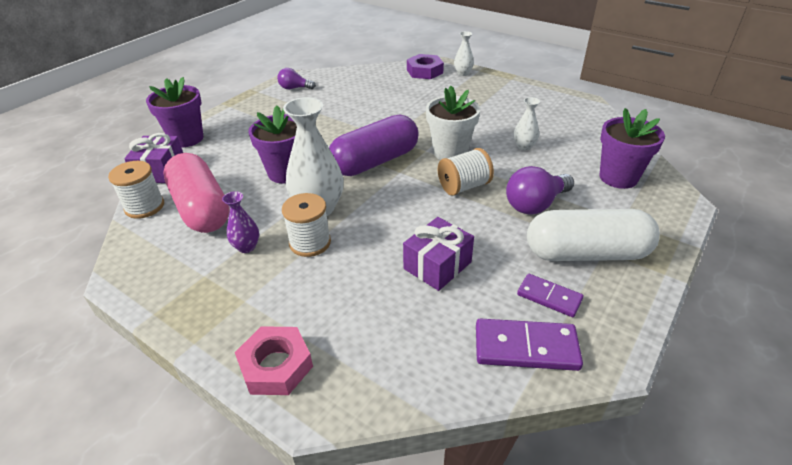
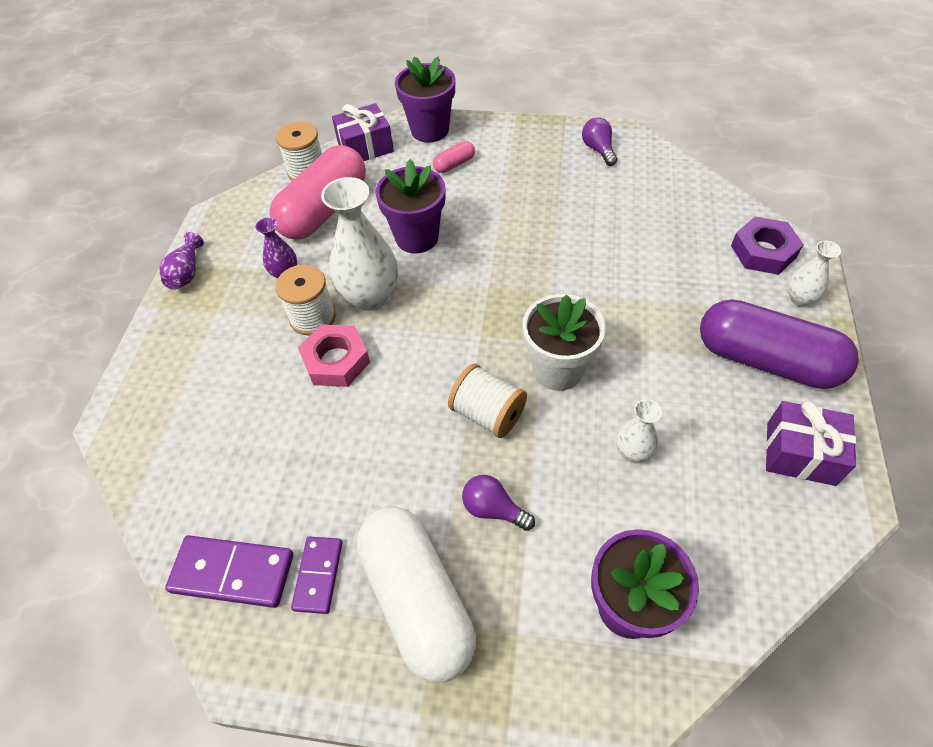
camera: 65 degrees right, 15 degrees up
(173, 312) = (186, 273): none -> purple vase
(236, 139) = (454, 164): none -> pink capsule
(276, 366) = (150, 374): pink nut -> pink nut (336, 360)
(375, 161) = (486, 303): purple capsule -> purple capsule (766, 360)
(437, 265) = (325, 443): purple gift -> purple gift (800, 453)
(526, 347) = (233, 572): purple domino -> purple domino turned 60 degrees counterclockwise
(535, 204) = (493, 509): purple light bulb -> purple light bulb, size x0.62

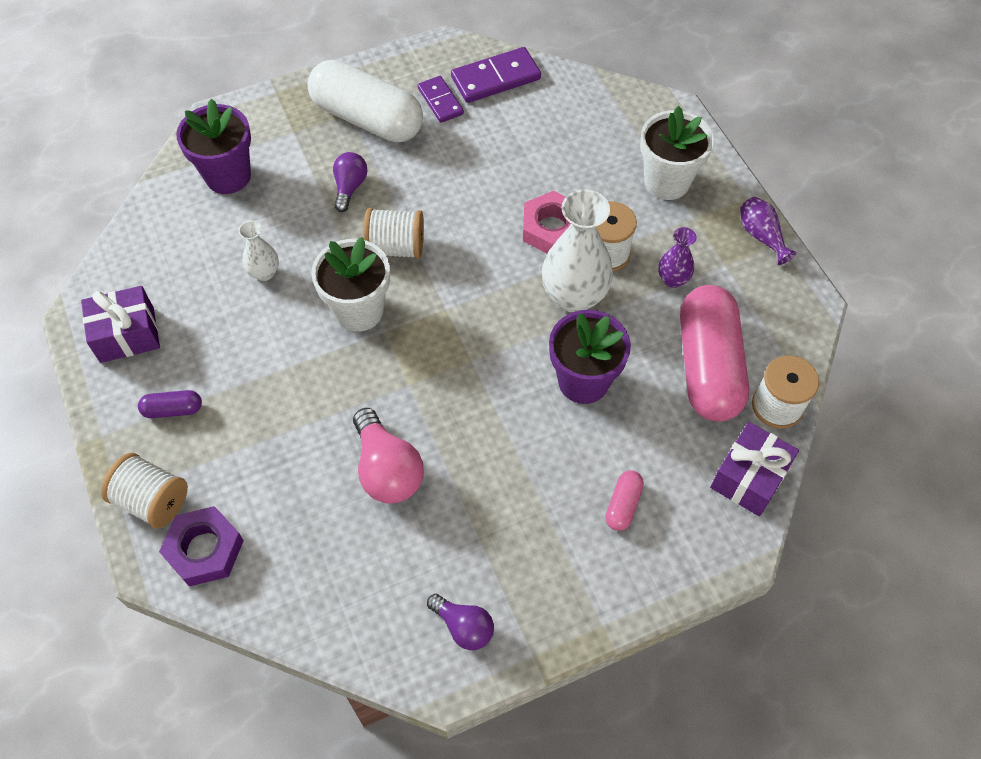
camera: 145 degrees right, 5 degrees up
(201, 353) = (666, 182): none -> white flower pot
(429, 130) = (698, 549): purple flower pot -> none
(493, 509) = (350, 187): purple light bulb -> purple light bulb turned 75 degrees counterclockwise
(600, 244) = (387, 469): none -> pink light bulb
(766, 360) = (173, 409): purple capsule -> purple capsule, size x0.42
(799, 299) = (152, 500): white vase -> white spool

